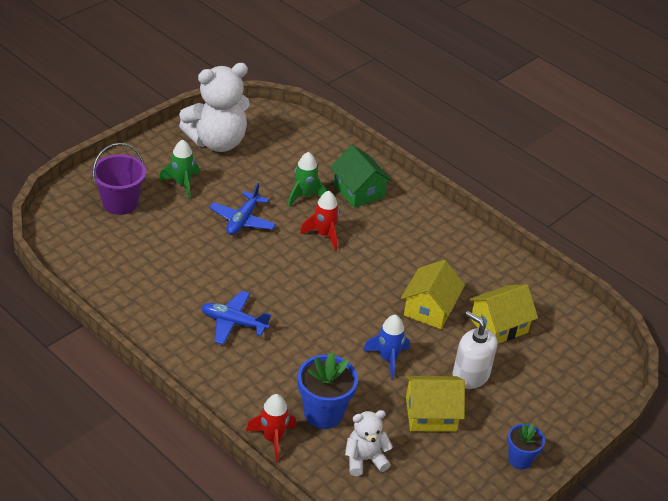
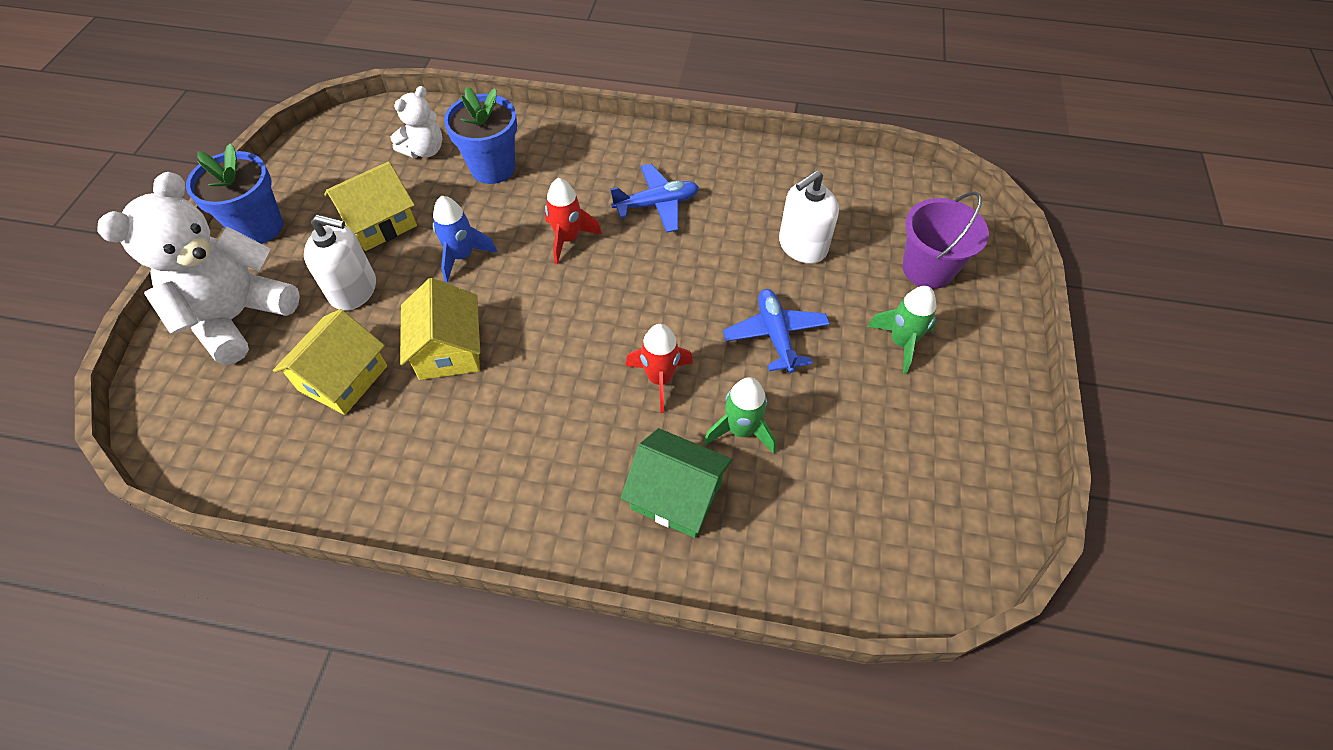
camera: 150 degrees right, 15 degrees up
(173, 251) = (802, 246): none -> white soap dispenser
(217, 142) = (948, 450): white teddy bear -> white teddy bear (238, 317)
(272, 439) = (523, 125): red rocket -> red rocket (568, 239)
(520, 459) = (259, 227): blue flower pot -> blue flower pot, size x1.65

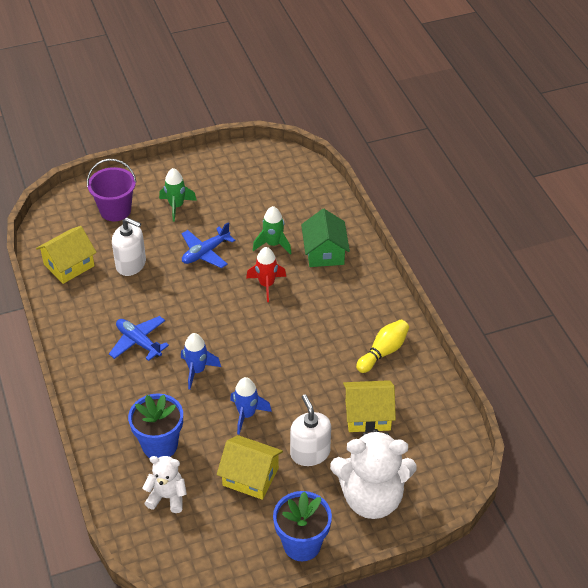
camera: 120 degrees left, 10 degrees down
(421, 460) = (383, 352): none -> yellow bowling pin
(449, 349) = (315, 380): yellow house -> yellow house (69, 265)
(568, 239) = (197, 370): red rocket -> blue rocket

